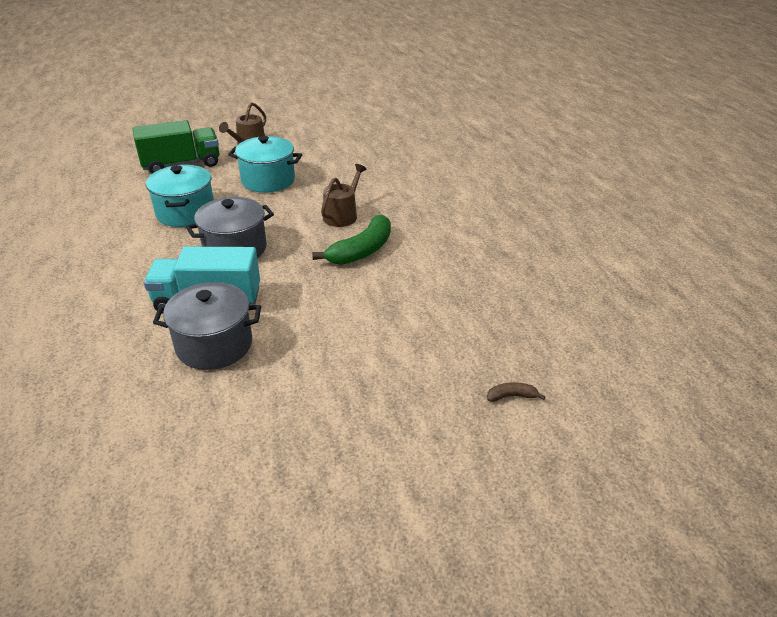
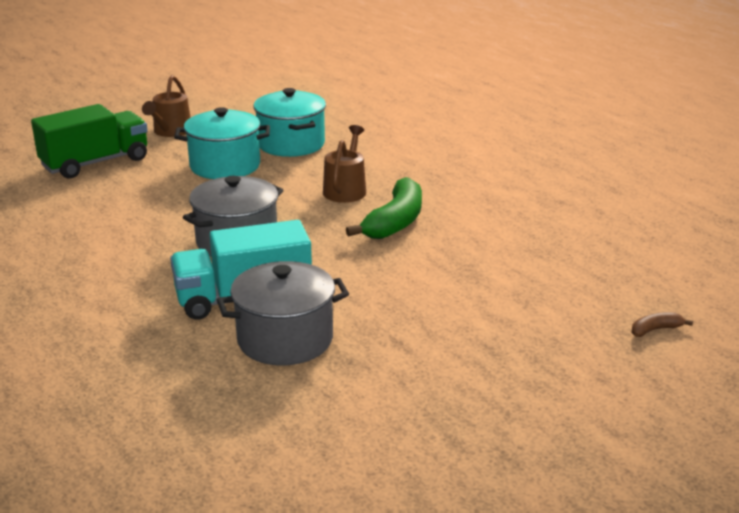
camera: 15 degrees left, 10 degrees down
(185, 212) = (143, 213): turquoise pot -> turquoise pot (291, 144)

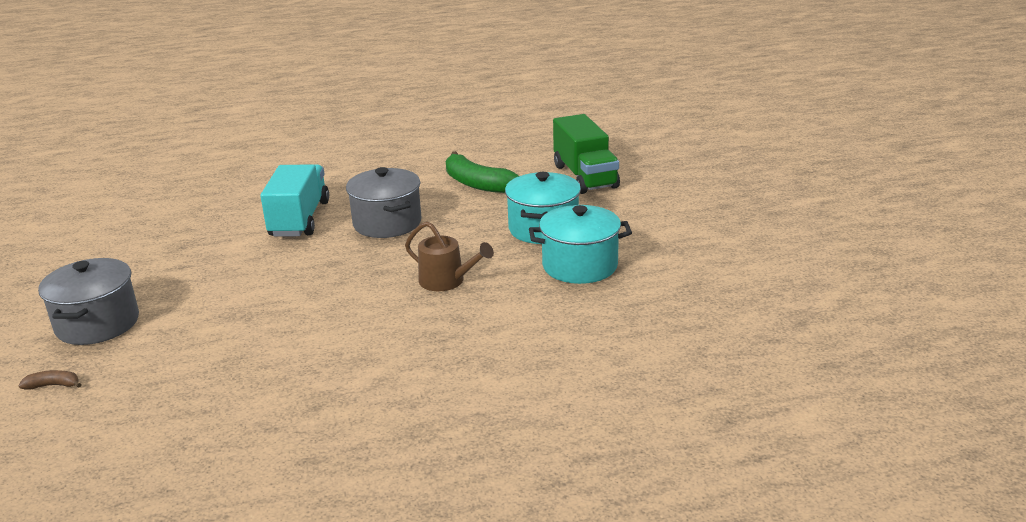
camera: 110 degrees right, 0 degrees up
(170, 131) = (646, 209): brown watering can -> none
(285, 339) = (232, 228): grey pot -> grey pot (97, 324)
(395, 222) = (359, 296): green banana -> green banana (477, 184)
(655, 330) = (53, 385): brown banana -> brown banana turned 90 degrees counterclockwise

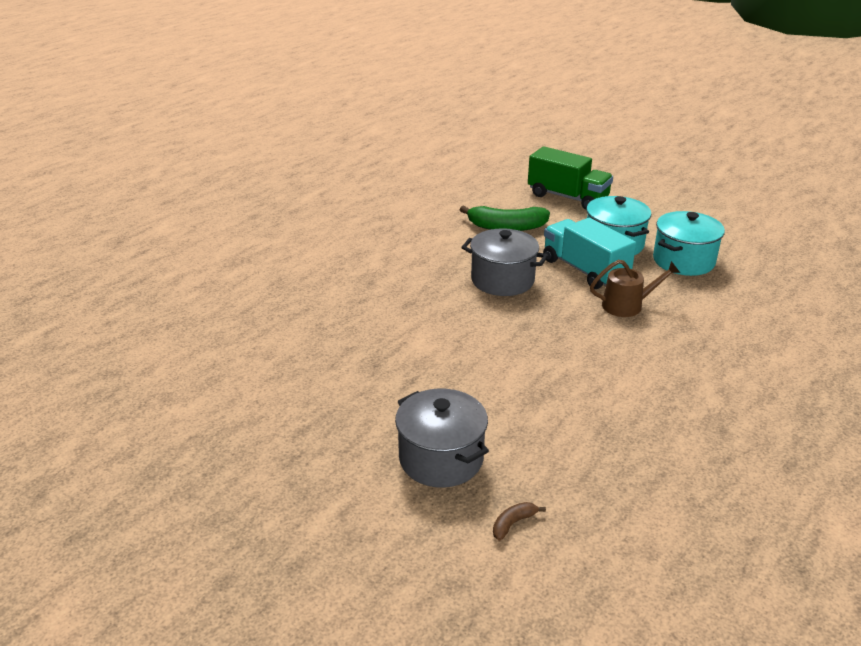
camera: 40 degrees left, 5 degrees up
(299, 219) = (428, 303): turquoise truck -> turquoise truck (584, 270)

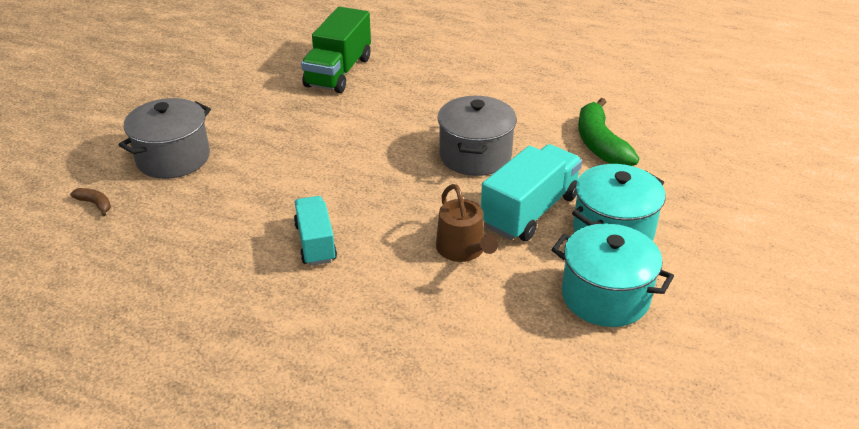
camera: 75 degrees right, 5 degrees up
(567, 197) = (720, 182): green truck -> green truck (338, 72)
(608, 375) = (315, 243): none -> turquoise truck

